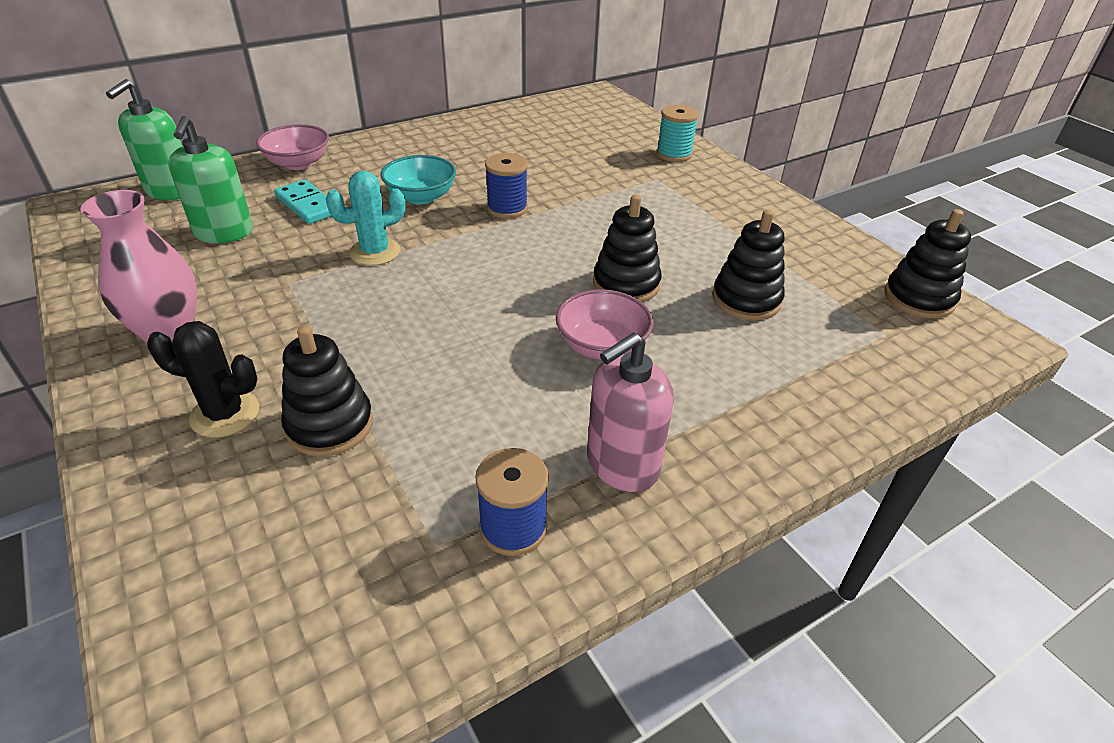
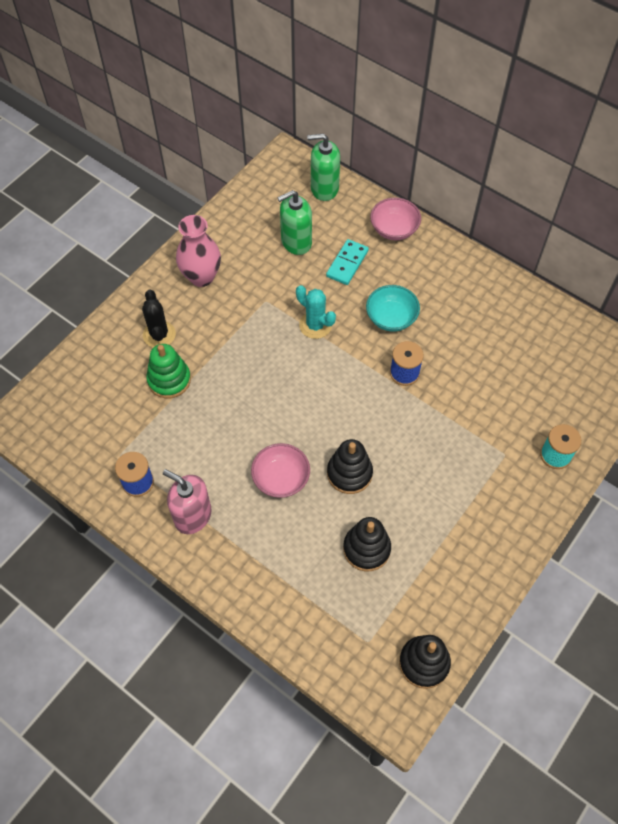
camera: 70 degrees right, 20 degrees up
(330, 425) = (169, 380): black stacking toy -> green stacking toy

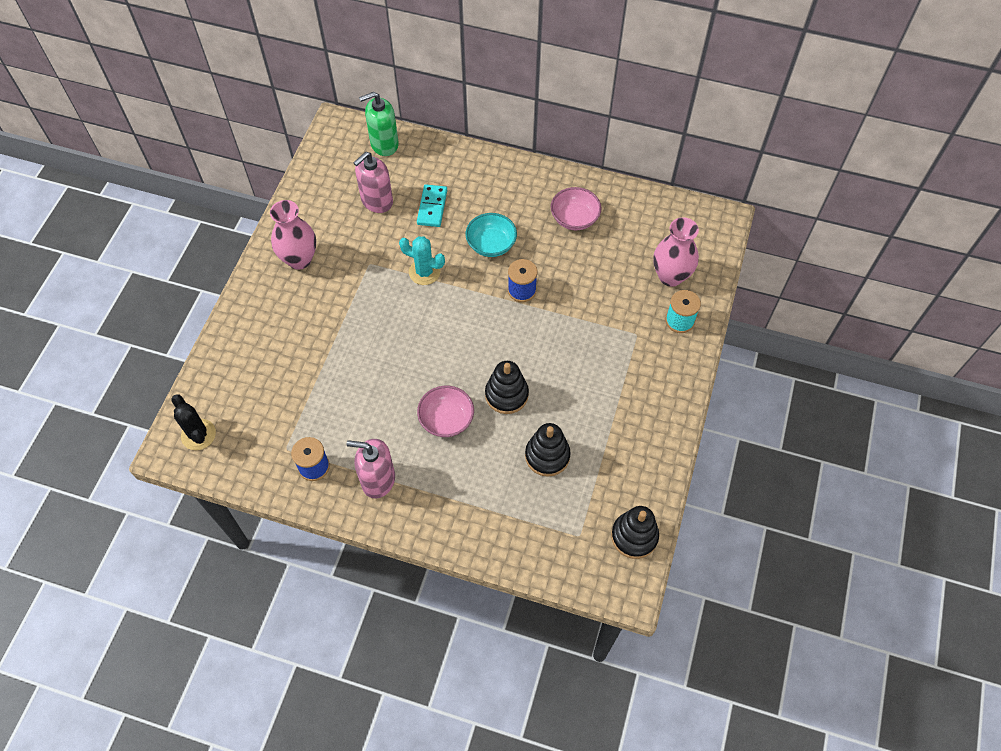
camera: 20 degrees left, 0 degrees up
(159, 335) = (280, 325): black cactus -> black cactus (198, 434)
(169, 380) = (306, 364): green stacking toy -> none
(296, 242) = (377, 201): green soap dispenser -> pink soap dispenser
(394, 229) = (463, 163): pink bowl -> pink bowl (574, 218)
(563, 406) = (670, 276): none -> pink vase

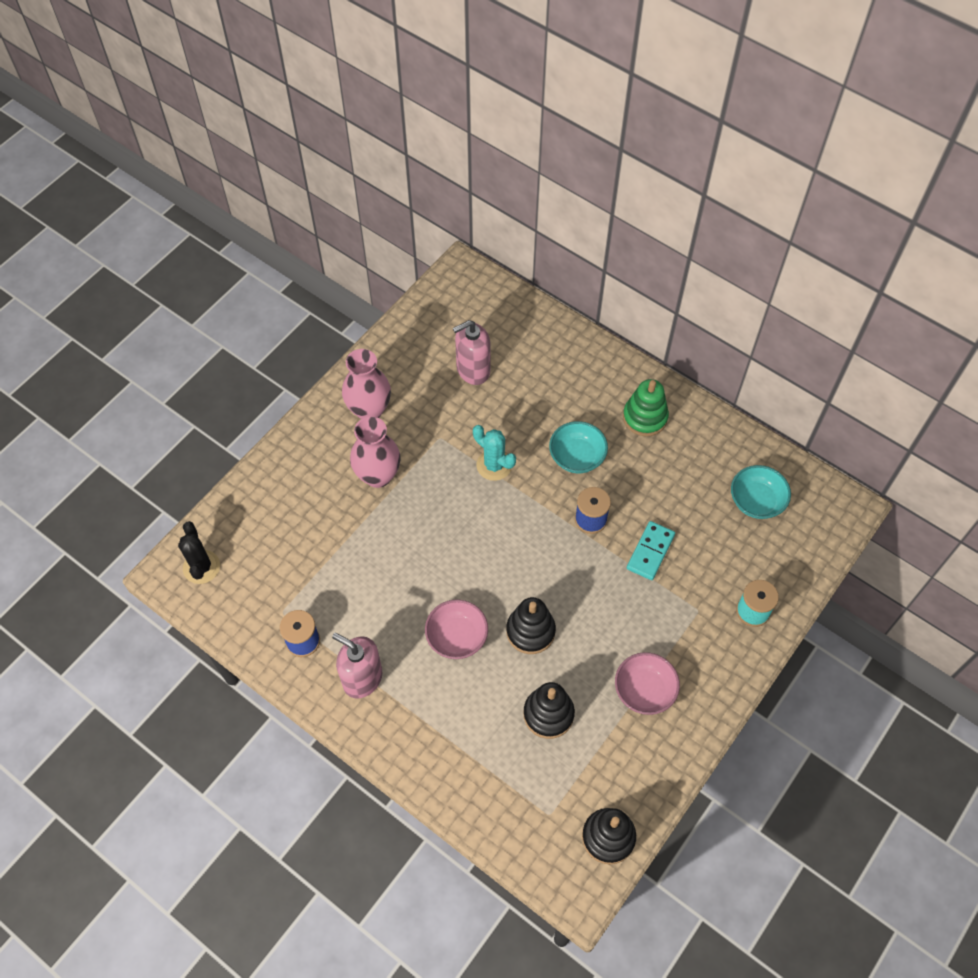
camera: 20 degrees right, 0 degrees up
(384, 144) = (504, 307): green soap dispenser -> none
(432, 207) = (529, 395): turquoise domino -> turquoise domino (650, 552)
(535, 197) = (645, 417): none -> green stacking toy
(574, 218) = (679, 455): pink bowl -> pink bowl (644, 690)
(649, 235) = (756, 501): none -> turquoise bowl
(670, 276) = (762, 556): pink vase -> pink vase (378, 475)

